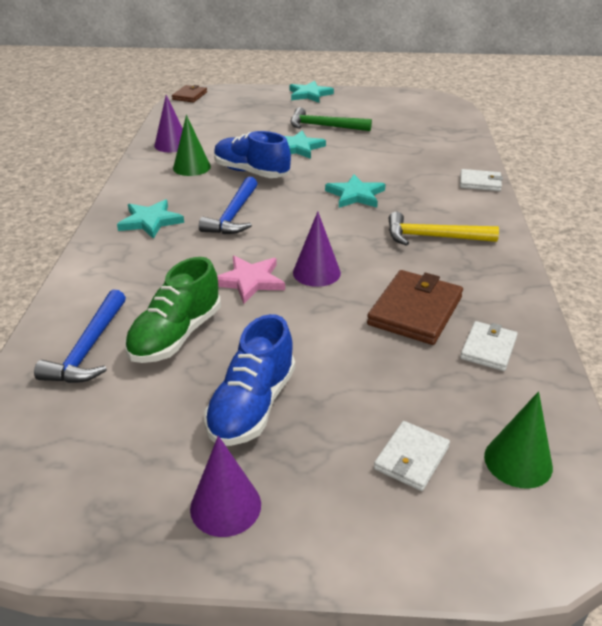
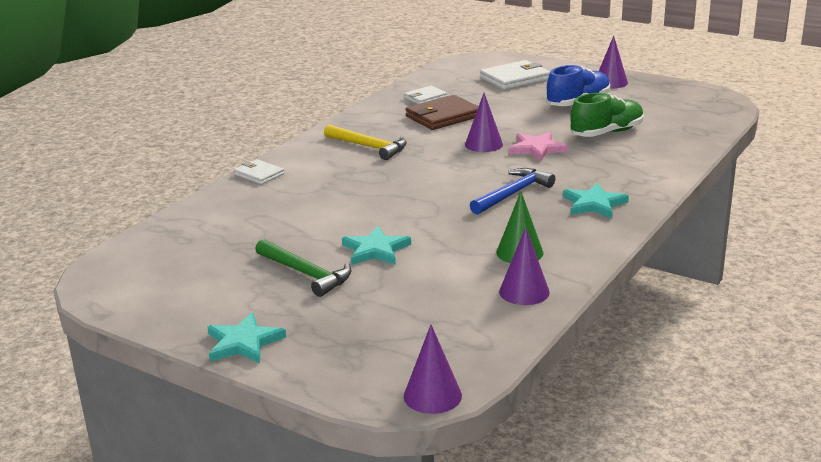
camera: 150 degrees left, 10 degrees down
(88, 349) = (667, 137): blue hammer -> none
(190, 96) = (432, 395): brown wallet -> purple cone
(251, 172) = (458, 231): blue shoe -> none
(355, 195) = (384, 187): turquoise star -> none
(411, 458) = (515, 79): white wallet -> white wallet, size x1.68
(518, 461) = (468, 71): green cone -> none

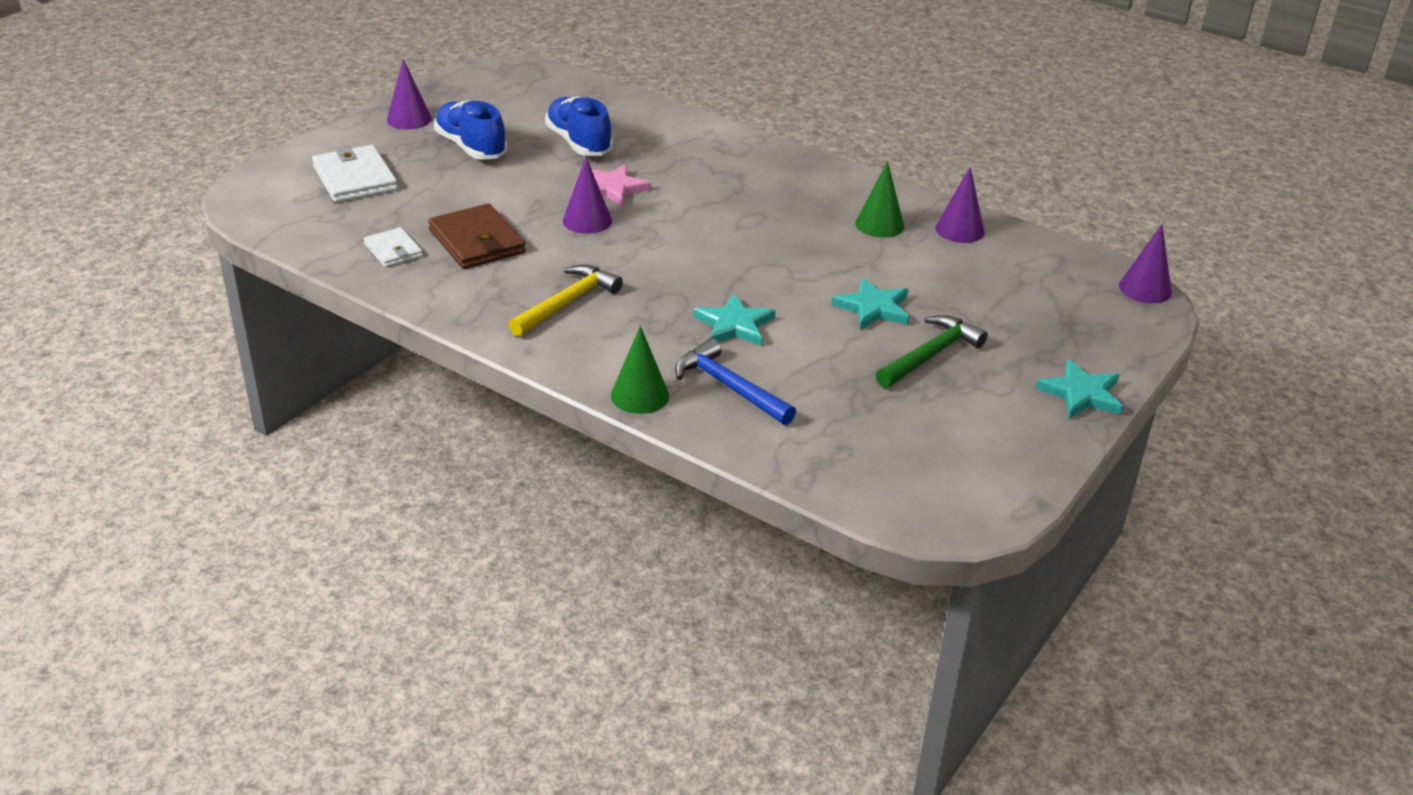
camera: 90 degrees left, 10 degrees up
(259, 174) = (640, 395): white wallet -> green cone
(513, 194) = (738, 215): blue hammer -> blue hammer (729, 387)
(594, 204) = (771, 174): turquoise star -> turquoise star (734, 325)
(607, 133) = (579, 143): green shoe -> blue shoe

